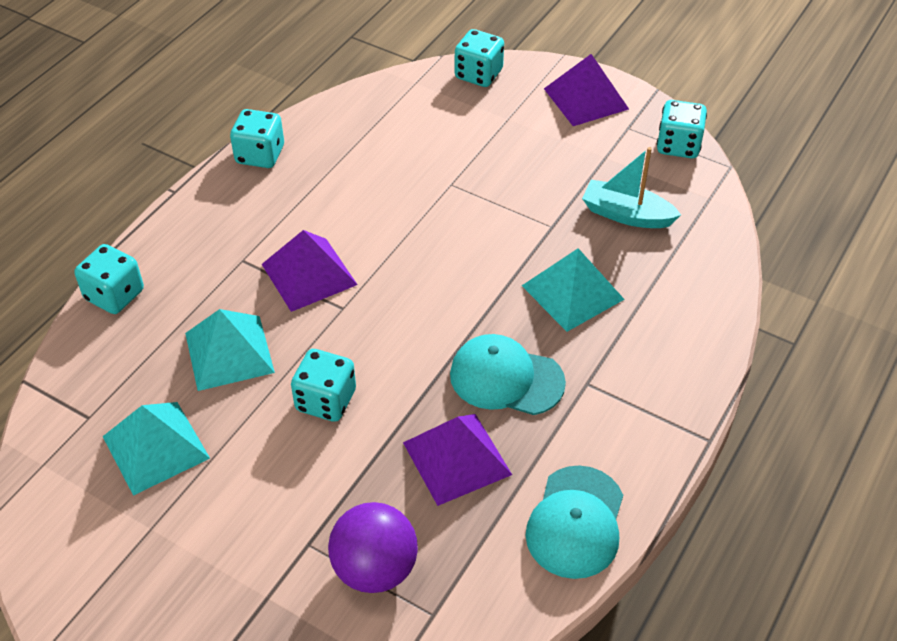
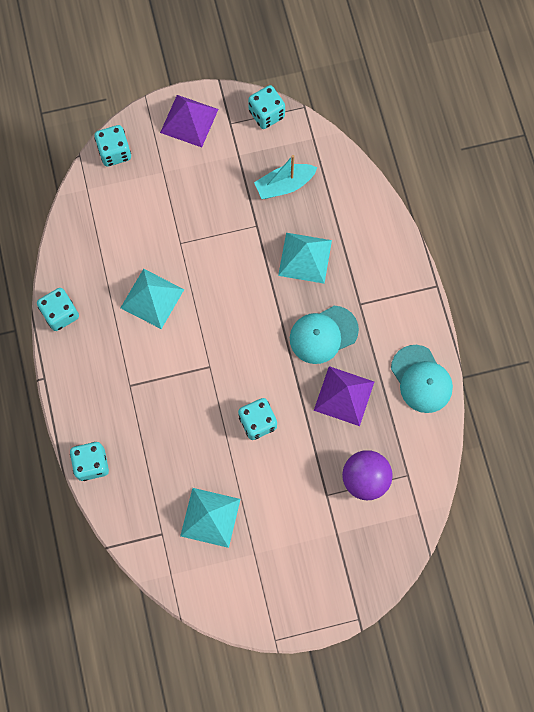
camera: 45 degrees left, 25 degrees up
(229, 352) = (185, 440): turquoise pyramid -> turquoise pyramid (152, 298)
(309, 274) = (172, 363): purple pyramid -> none

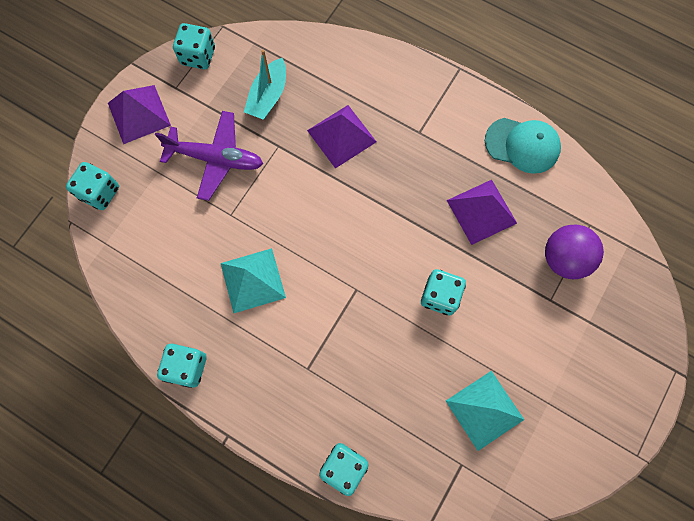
camera: 45 degrees left, 0 degrees up
(208, 197) = (216, 158): none -> purple plane
(305, 257) = (341, 136): turquoise pyramid -> purple pyramid
(323, 334) = (417, 180): turquoise cap -> none

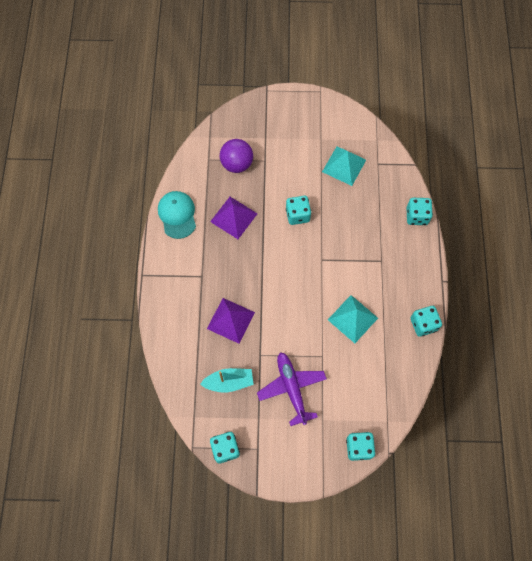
camera: 120 degrees left, 5 degrees down
(139, 114) = (291, 460): purple pyramid -> none

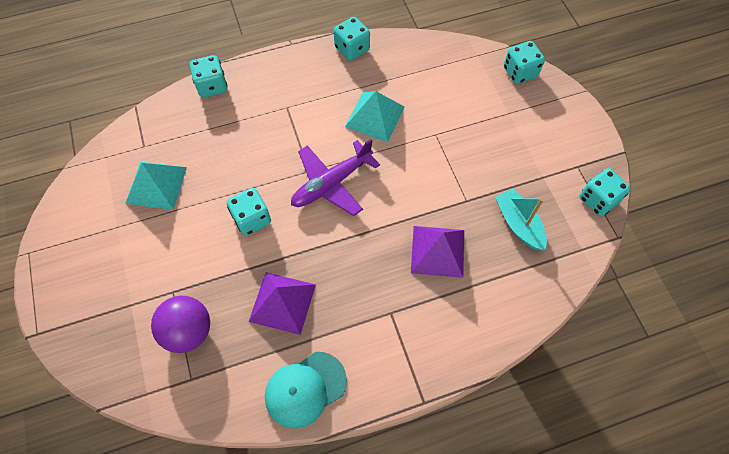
camera: 110 degrees left, 5 degrees down
(291, 388) = (490, 153): purple plane -> purple plane (331, 183)

